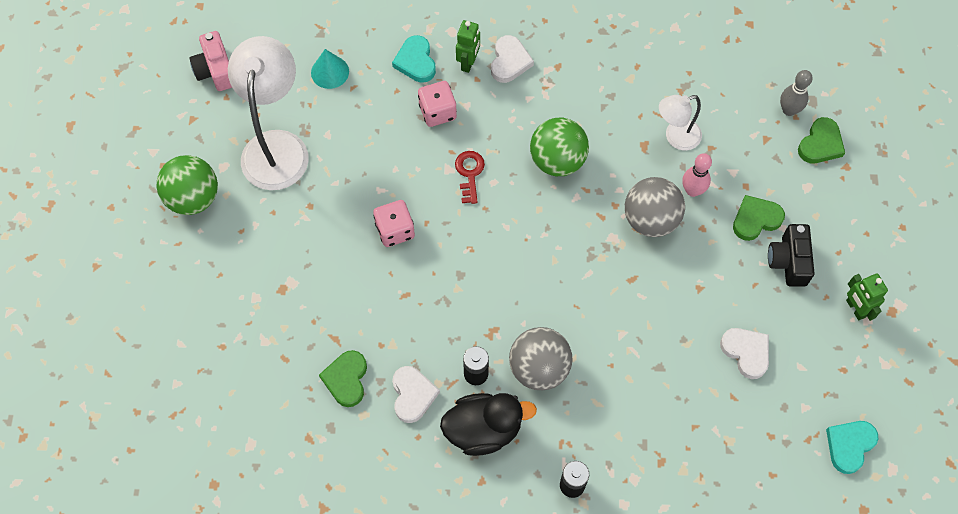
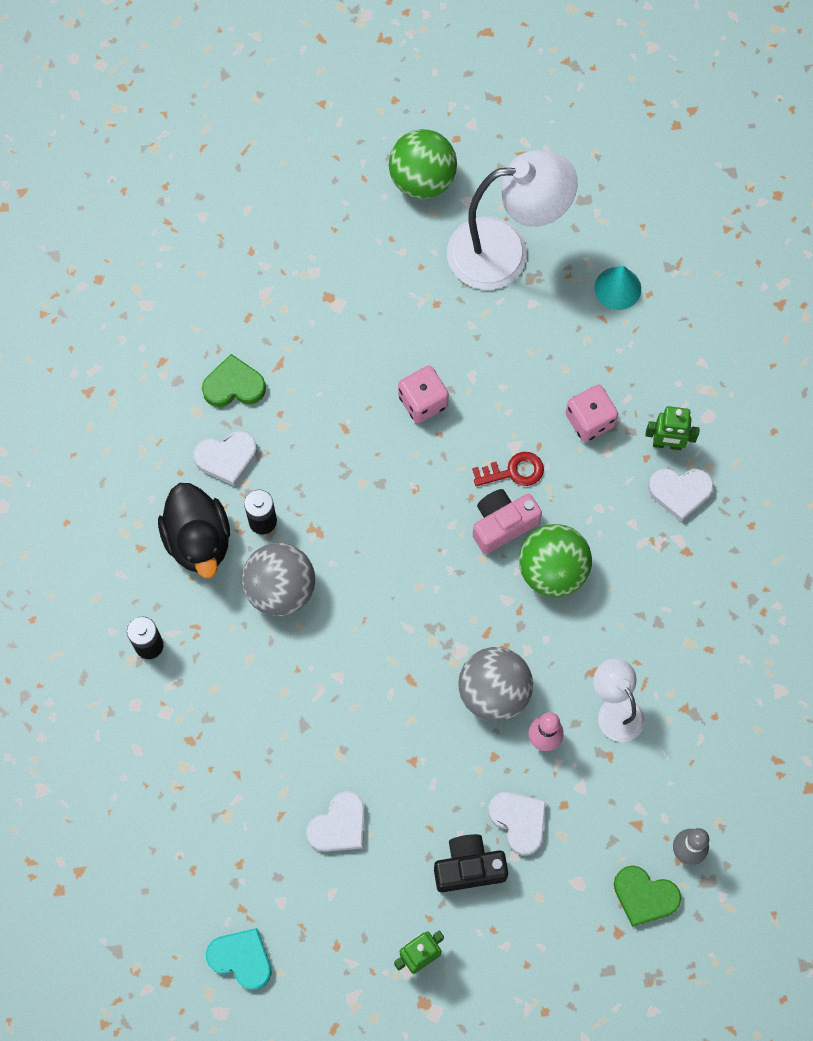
camera: 80 degrees right, 5 degrees up
(216, 70) = (591, 164): pink camera -> pink camera (502, 524)
(416, 61) = (654, 382): turquoise heart -> none
(755, 219) = (519, 821): green heart -> white heart

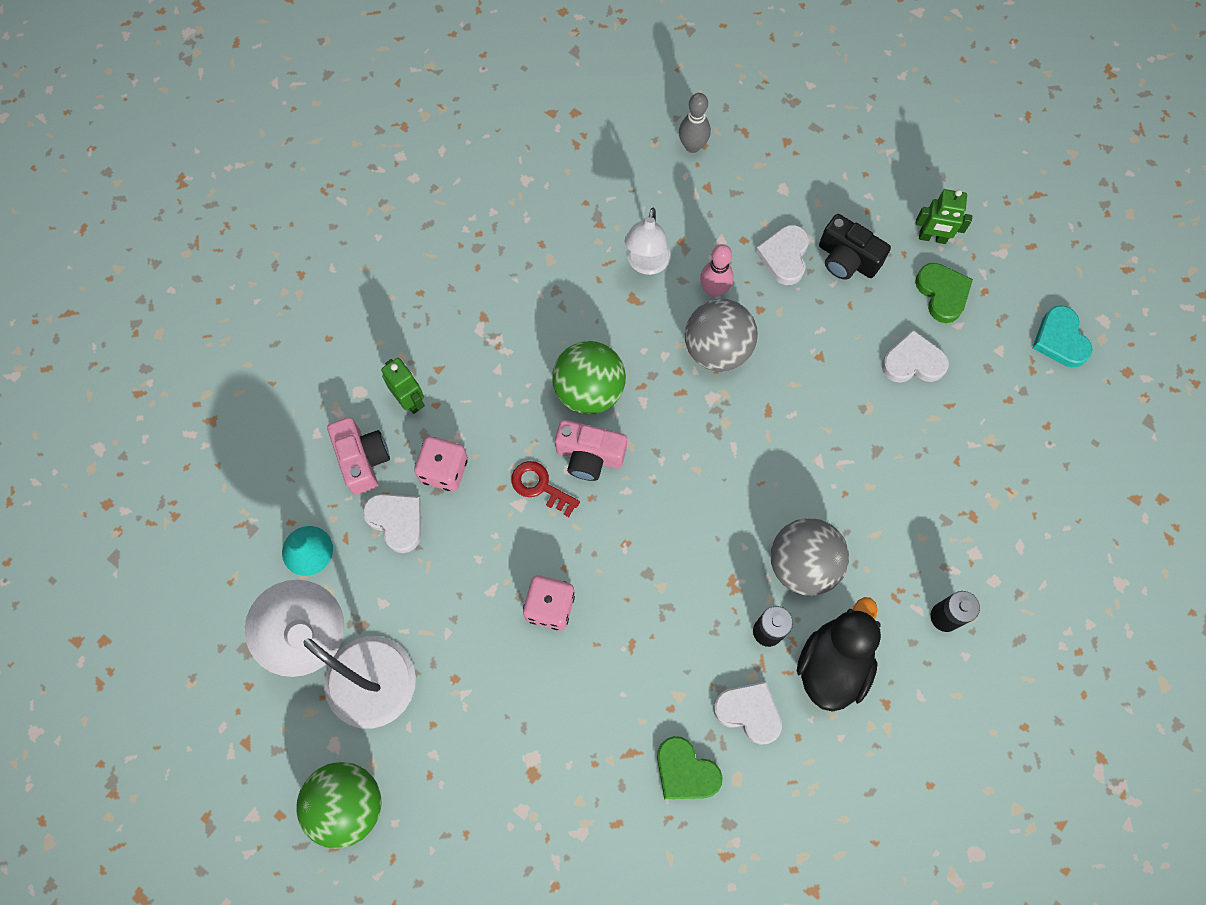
camera: 135 degrees left, 0 degrees up
(644, 896) = (748, 145): green heart -> green heart (942, 293)
(651, 375) = (362, 459): none -> pink camera
(680, 492) = (441, 359): white heart -> white heart (396, 521)

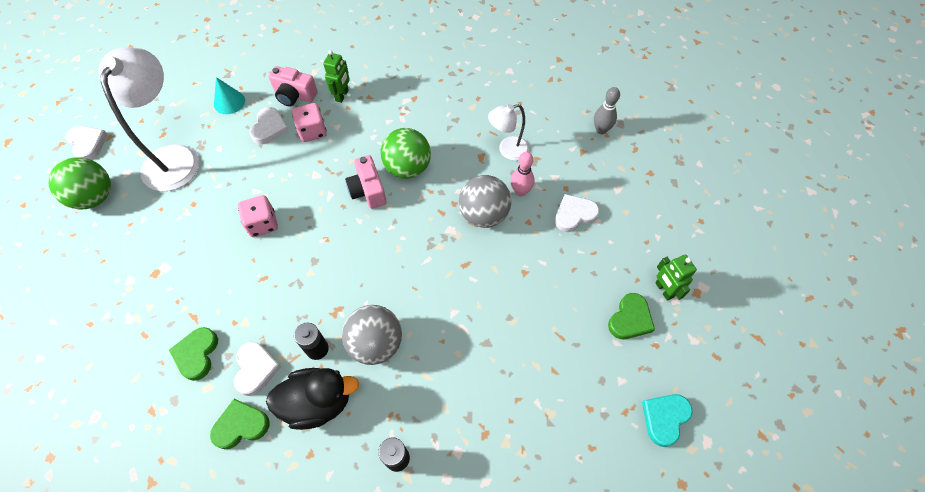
camera: 55 degrees right, 10 degrees down
(362, 459) = (294, 95): pink camera -> pink camera turned 75 degrees clockwise
(540, 486) = (333, 178): red key -> none
(808, 761) = (241, 425): none -> green heart
(847, 259) = (603, 249): black camera -> none
(913, 362) = (566, 329): white heart -> white heart (88, 144)

